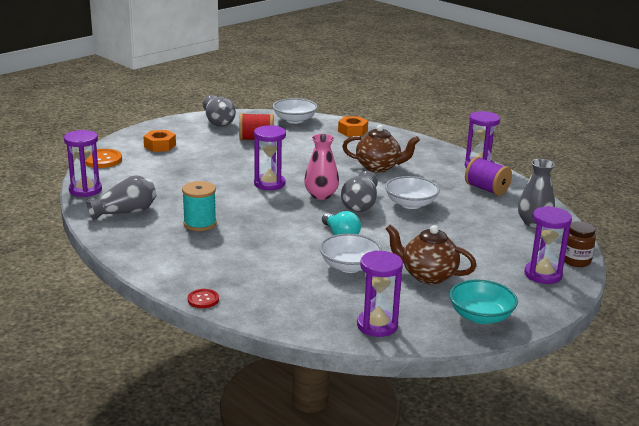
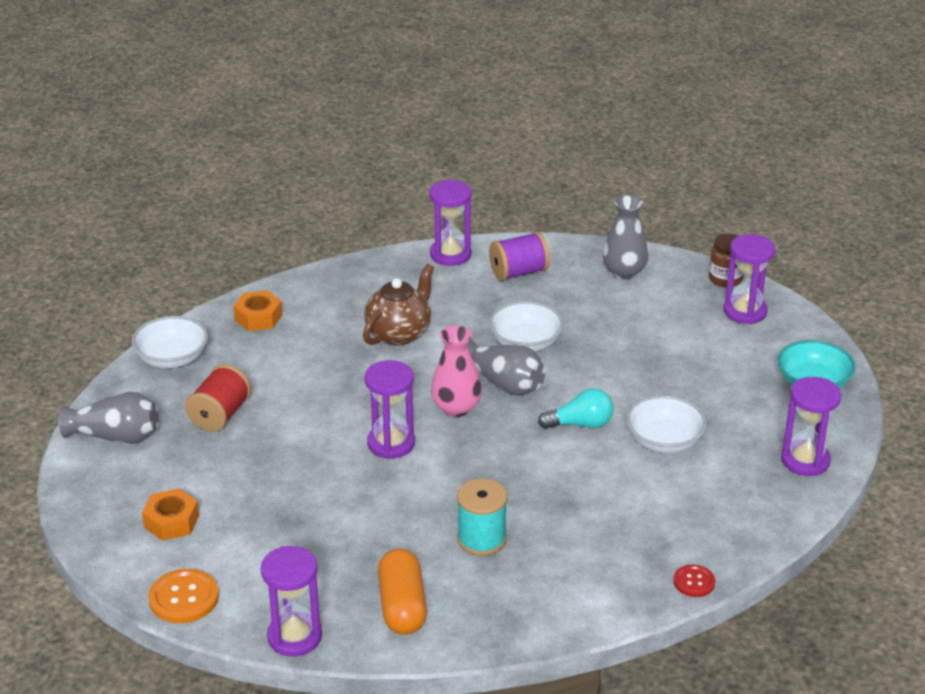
camera: 65 degrees left, 10 degrees up
(125, 212) = (402, 606): grey vase -> orange capsule
(428, 275) = (712, 390): brown teapot -> none

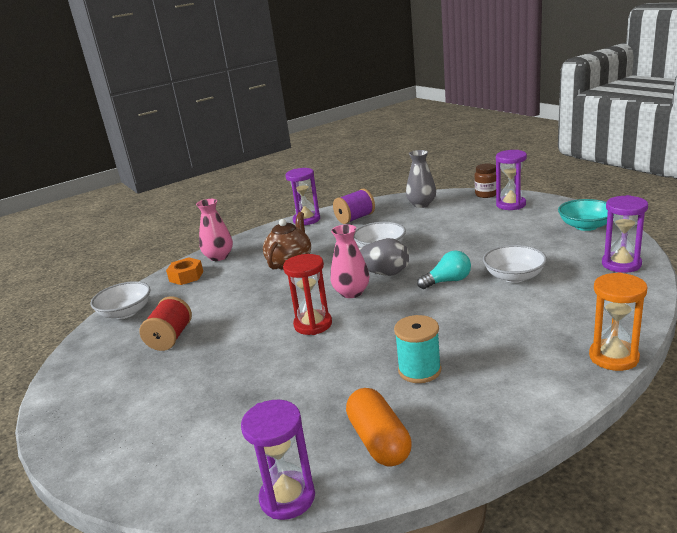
camera: 10 degrees left, 10 degrees down
(116, 436) = (85, 372): grey vase -> none
(171, 522) = (143, 424): orange nut -> none
(184, 598) = (166, 489): orange button -> none
(309, 293) = (219, 257): none -> pink vase
(391, 443) = (313, 324): purple hourglass -> red hourglass
(694, 582) = (613, 357): red button -> orange hourglass

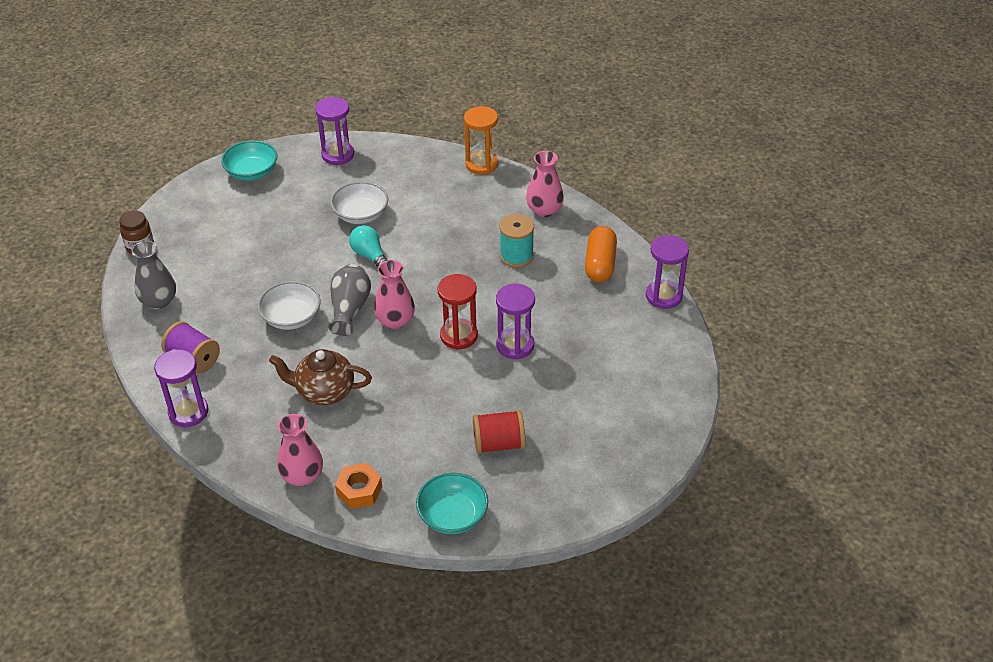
camera: 110 degrees left, 20 degrees up
(126, 312) = (452, 515): white bowl -> turquoise bowl
(379, 441) = (600, 264): orange capsule -> orange capsule turned 45 degrees counterclockwise
(507, 403) = (544, 210): none -> pink vase
(511, 205) = (180, 224): purple hourglass -> purple hourglass (515, 345)

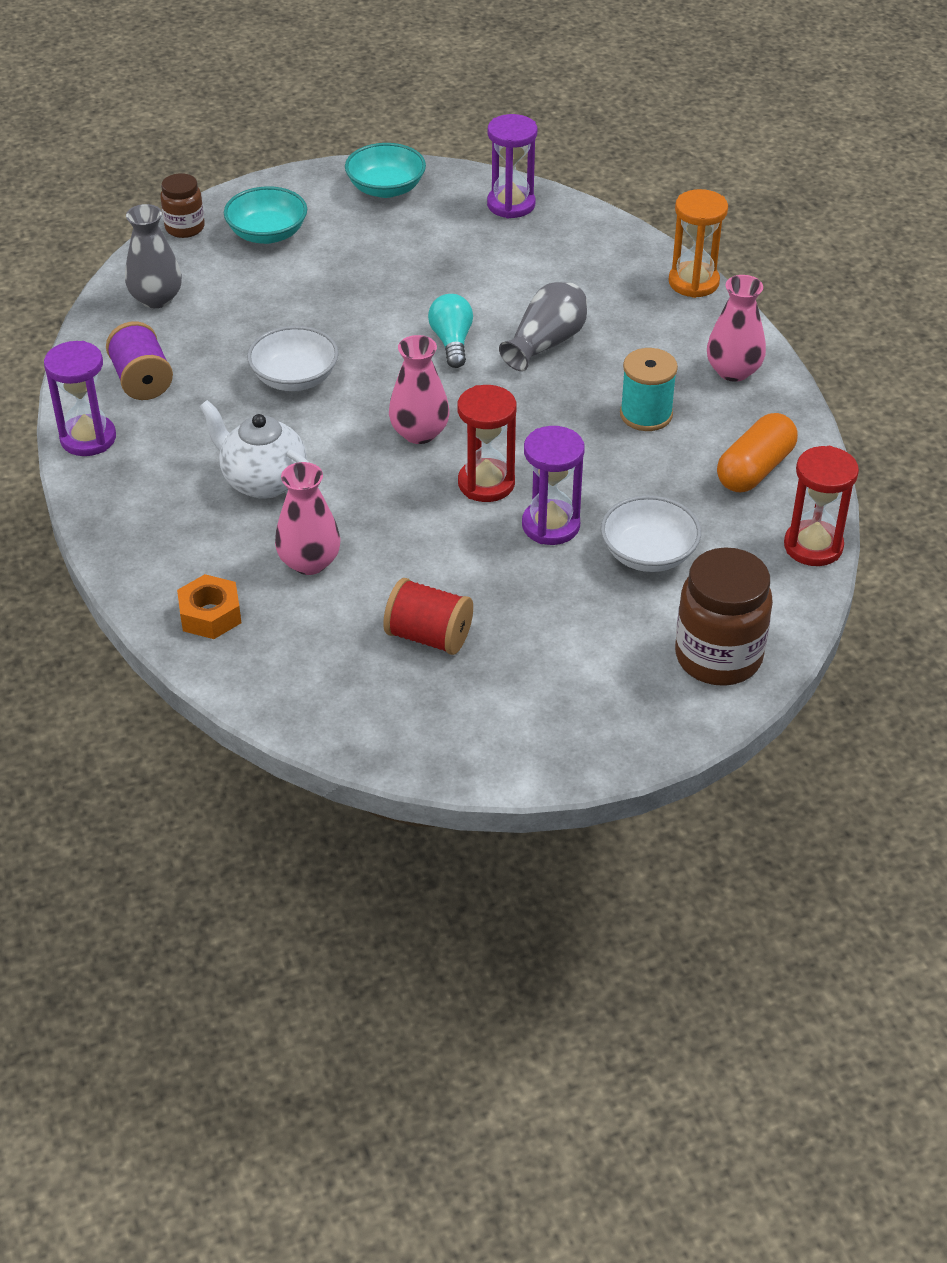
camera: 30 degrees right, 0 degrees up
(302, 476) = (158, 568): pink vase -> pink vase (309, 562)
(324, 392) = (263, 481): brown teapot -> white teapot
(349, 309) = (374, 396): grey vase -> grey vase (546, 343)
(360, 214) = (481, 287): white bowl -> white bowl (648, 554)
(452, 515) = (299, 696): turquoise bowl -> turquoise bowl (267, 234)
(663, 296) = (813, 546): purple hourglass -> red hourglass
(663, 383) = (718, 657): none -> brown jar

